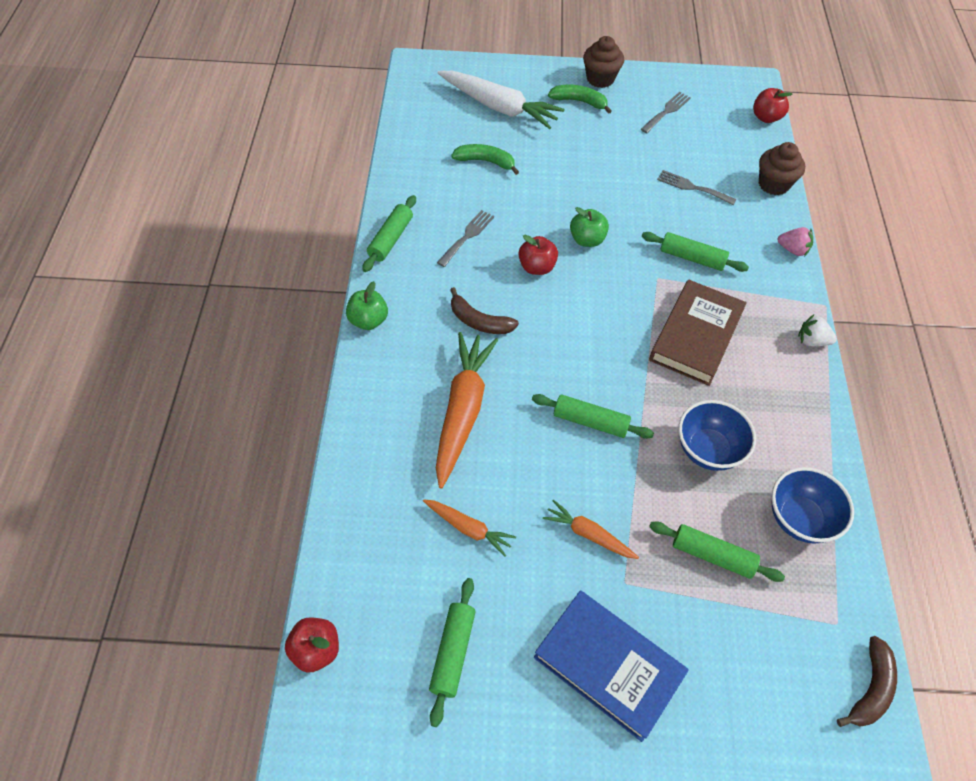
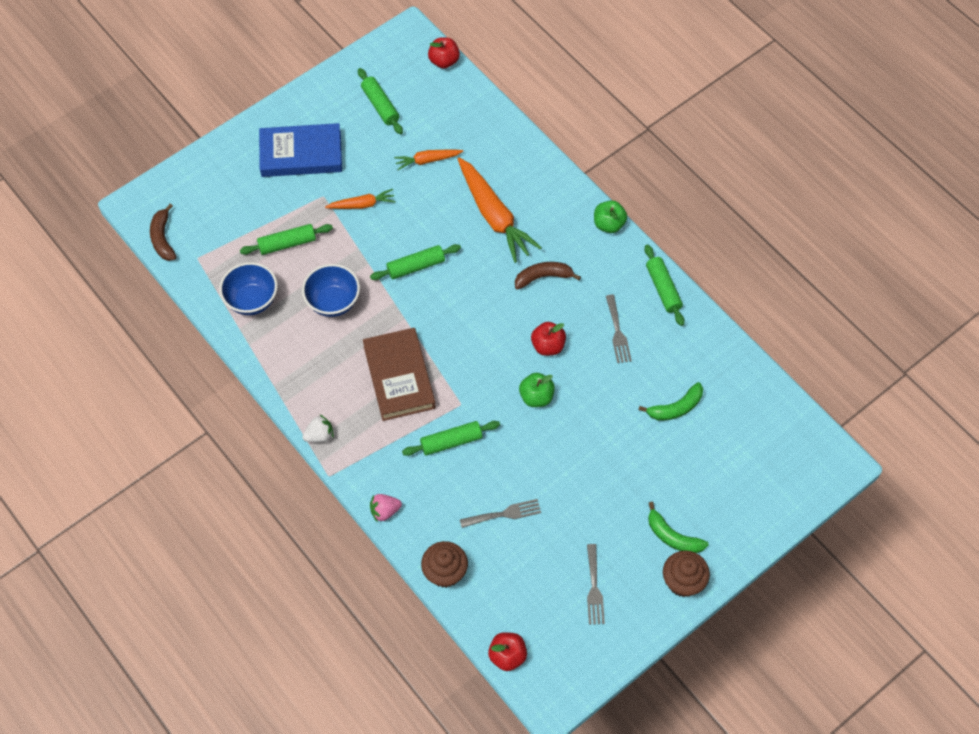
camera: 140 degrees right, 5 degrees up
(499, 107) = (726, 473): white carrot -> none
(579, 101) = (672, 536): green banana -> green banana turned 60 degrees clockwise

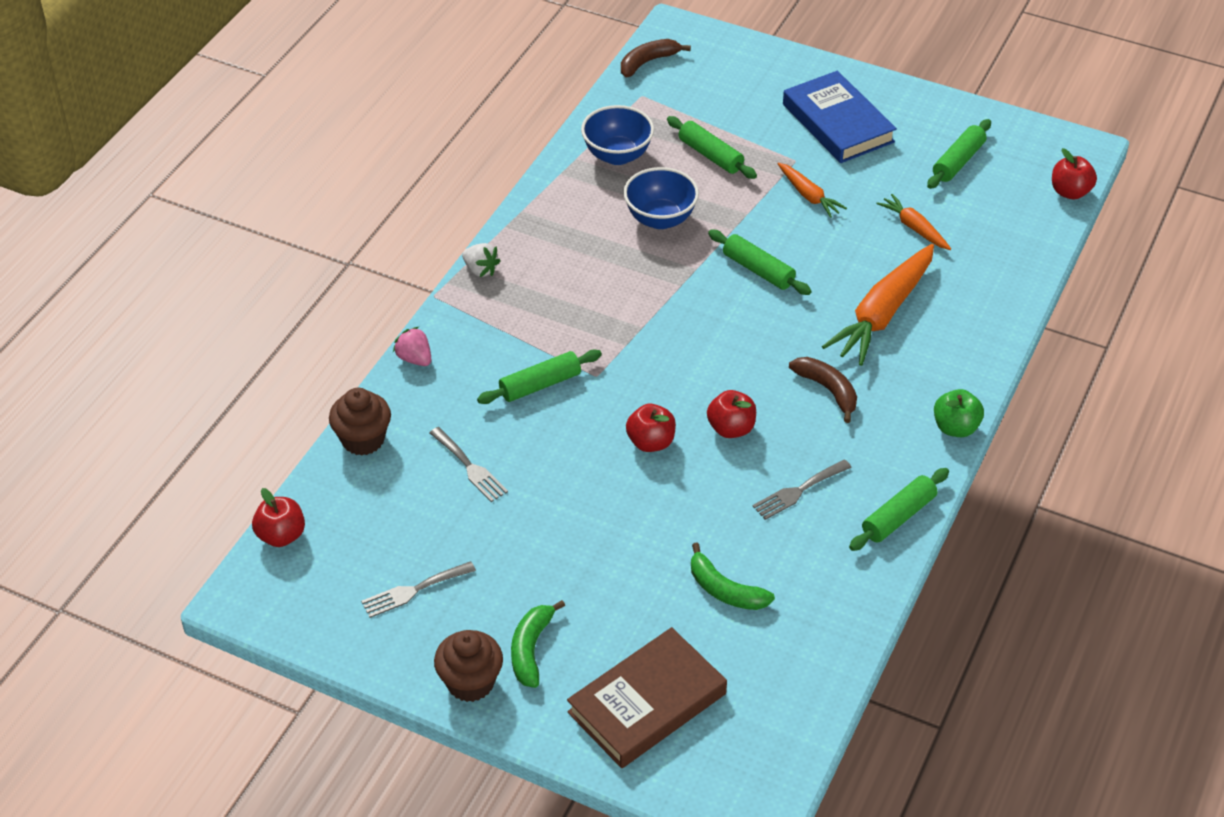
camera: 65 degrees right, 15 degrees down
(399, 377) = (598, 309): brown book -> brown book (647, 703)
(451, 441) = (540, 384): green rolling pin -> green rolling pin turned 75 degrees counterclockwise
(536, 397) = (651, 442): green apple -> red apple

